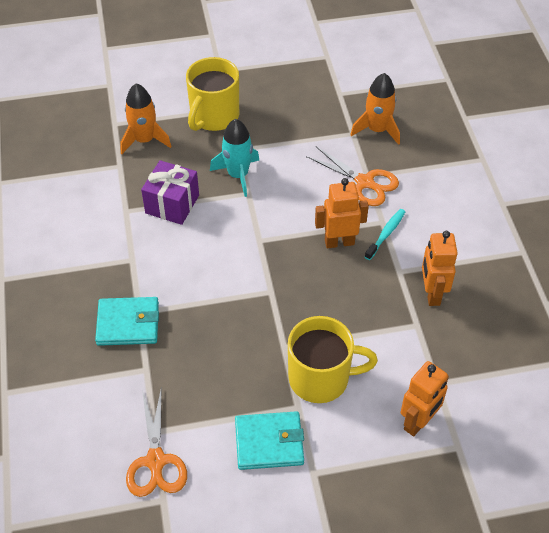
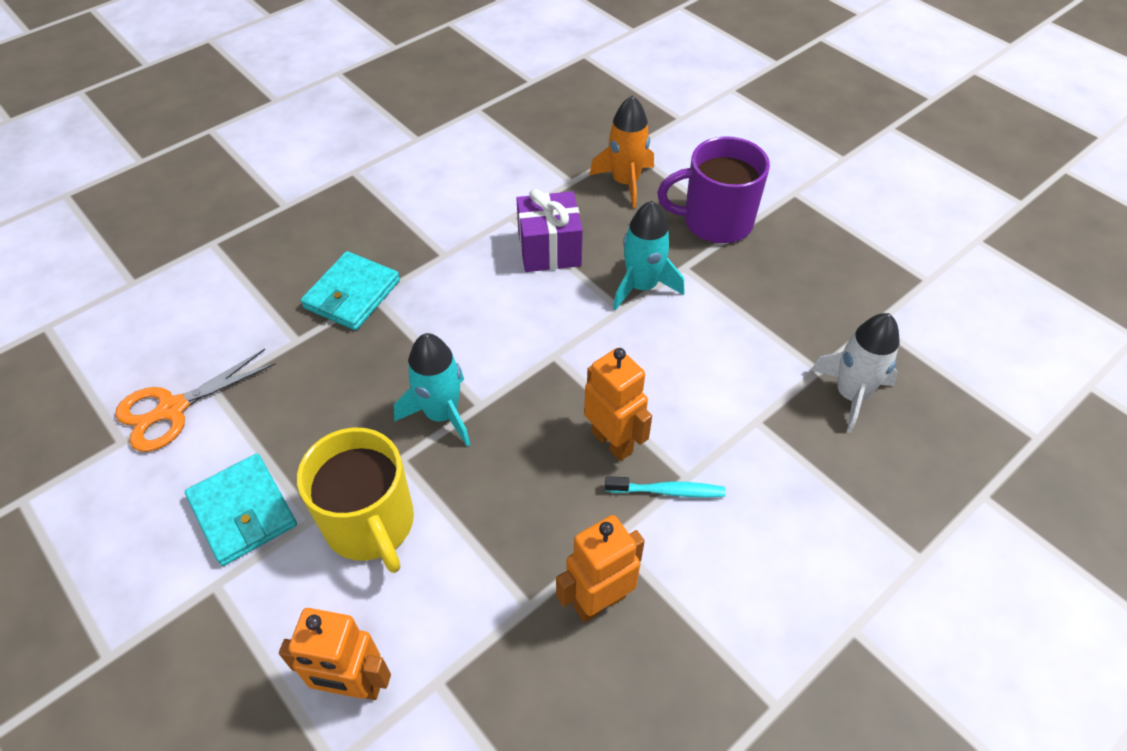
camera: 60 degrees right, 0 degrees up
(128, 323) = (352, 294): turquoise wallet -> turquoise wallet turned 60 degrees clockwise
(214, 116) = (715, 221): yellow mug -> purple mug
(265, 313) = (442, 414): none -> turquoise rocket
(365, 182) = (741, 424): orange scissors -> none
(377, 130) = (851, 394): orange rocket -> white rocket

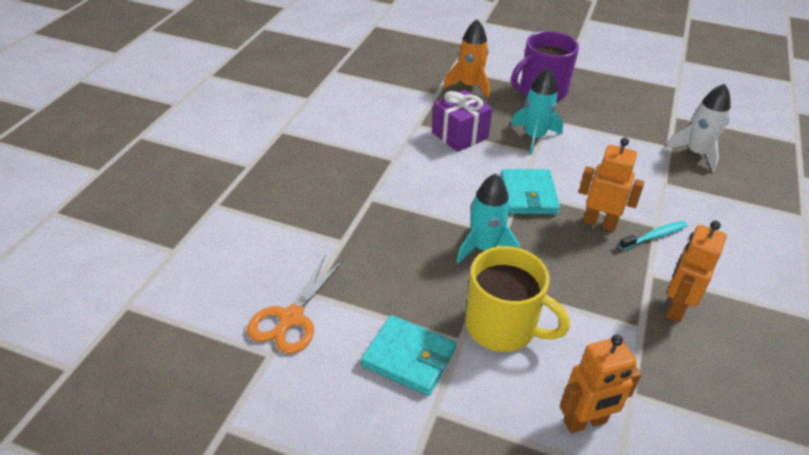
camera: 30 degrees left, 10 degrees down
(352, 294) = (354, 202): turquoise wallet -> turquoise wallet (528, 195)

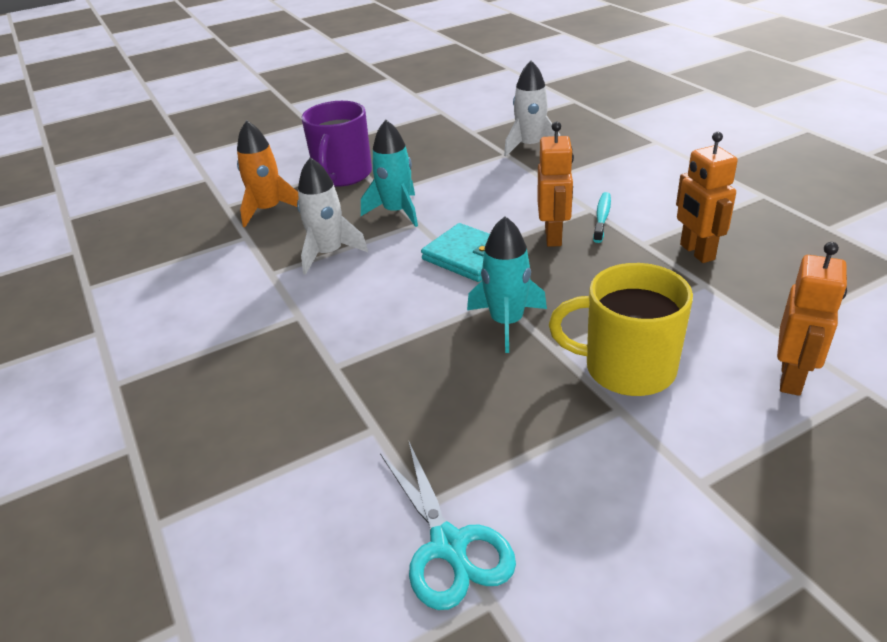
camera: 45 degrees left, 5 degrees down
(290, 318) = (449, 546): orange scissors -> turquoise scissors
(409, 357) = (609, 464): turquoise wallet -> none
(460, 135) = (328, 253): purple gift -> white rocket
(502, 327) = (627, 368): yellow mug -> yellow mug turned 150 degrees counterclockwise
(599, 223) = (553, 236): orange robot -> orange robot turned 120 degrees clockwise

